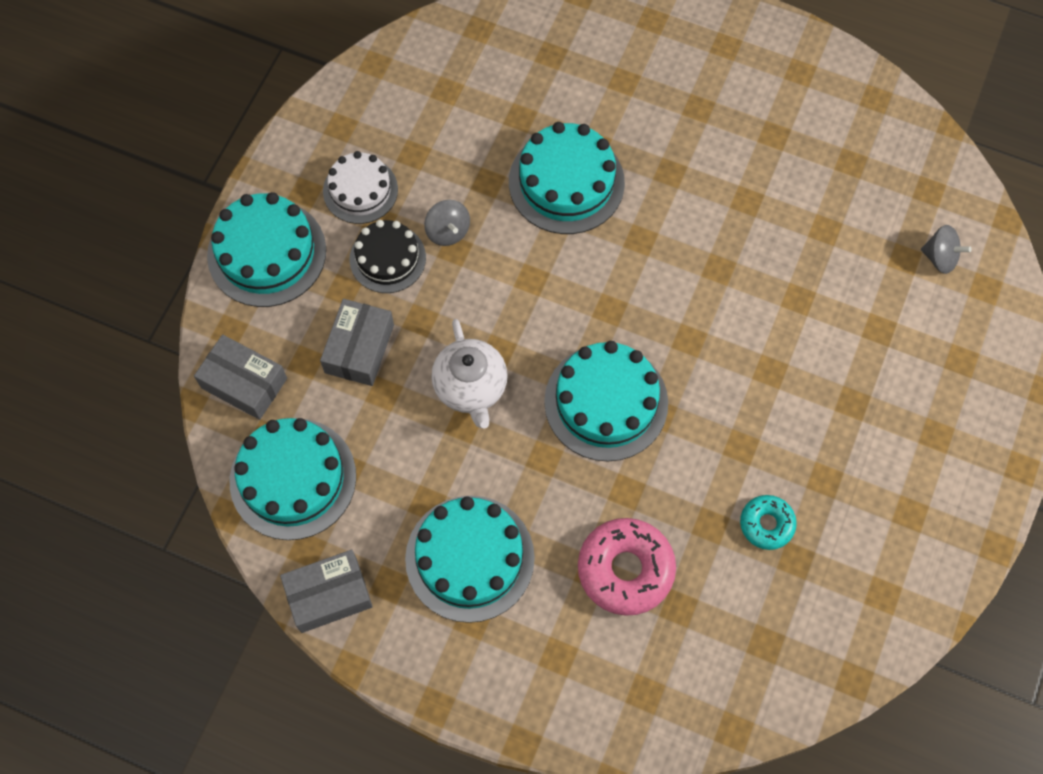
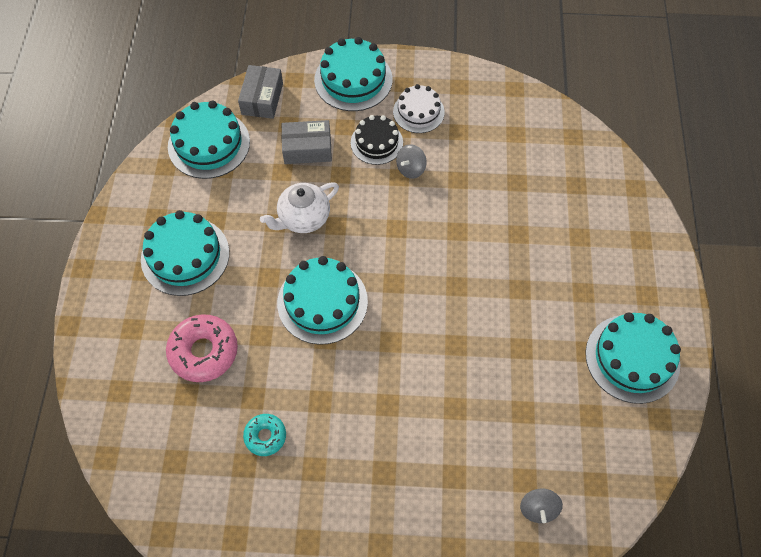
camera: 70 degrees right, 5 degrees down
(329, 595) = (140, 188): grey box -> none
(566, 182) = (480, 226): turquoise cake -> turquoise cake (632, 358)

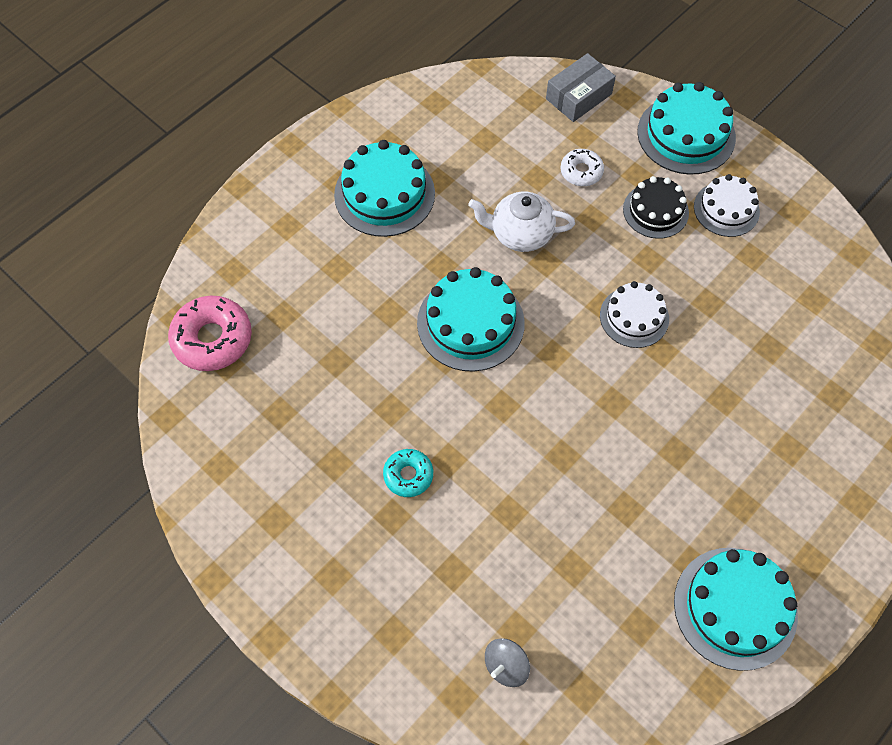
camera: 40 degrees right, 0 degrees up
(204, 351) = (329, 289): pink donut -> pink donut (212, 339)
(209, 144) = (491, 107): turquoise cake -> none
(265, 436) = (318, 402): turquoise donut -> turquoise donut (408, 475)
(307, 148) = (581, 172): grey box -> white donut
(410, 169) = (668, 259): grey spinning top -> none
(422, 221) = (634, 317): none -> white cake

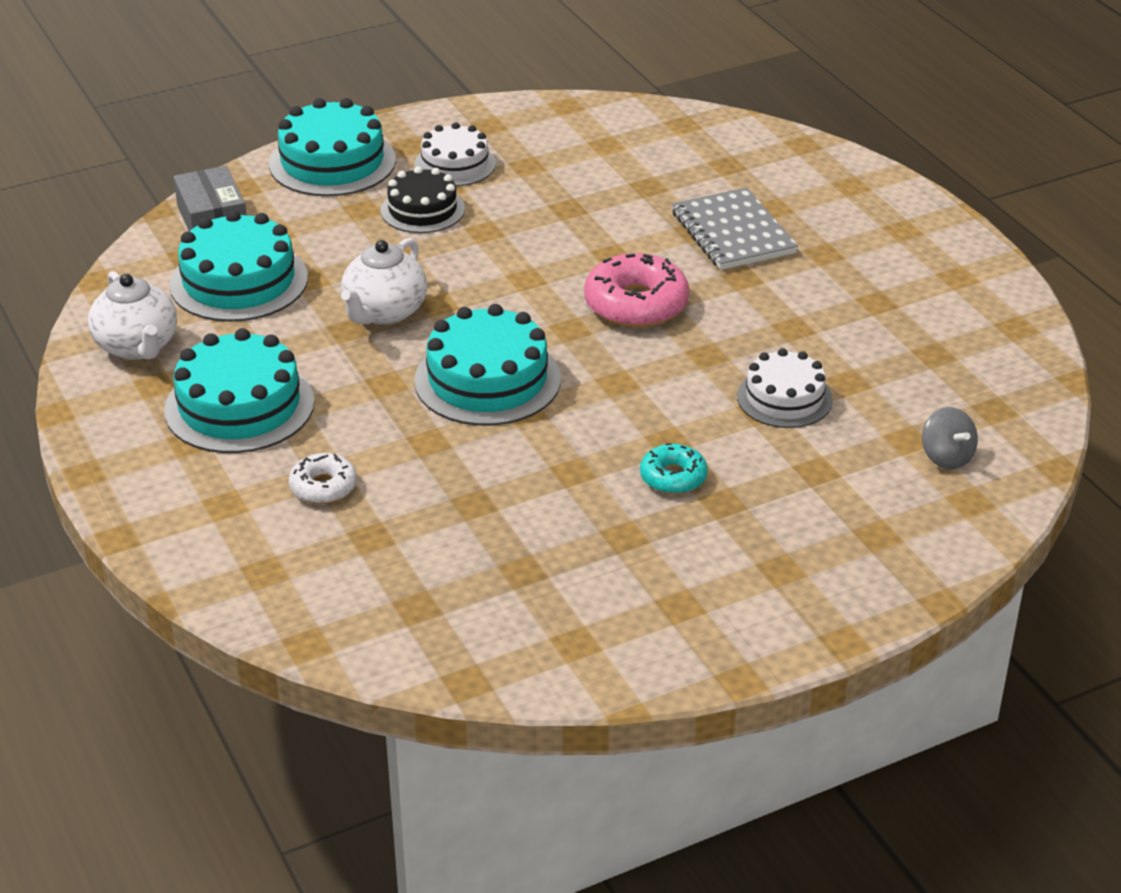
camera: 70 degrees left, 25 degrees down
(212, 339) = (366, 613): pink donut -> pink donut (636, 304)
(422, 117) = (137, 347): none -> white teapot
(581, 172) = (327, 246): white donut -> white donut (323, 487)
(634, 317) = (555, 261): white cake -> white cake (784, 398)
(735, 607) = (936, 288): turquoise cake -> turquoise cake (239, 281)
(736, 428) = (733, 233): none -> grey notebook

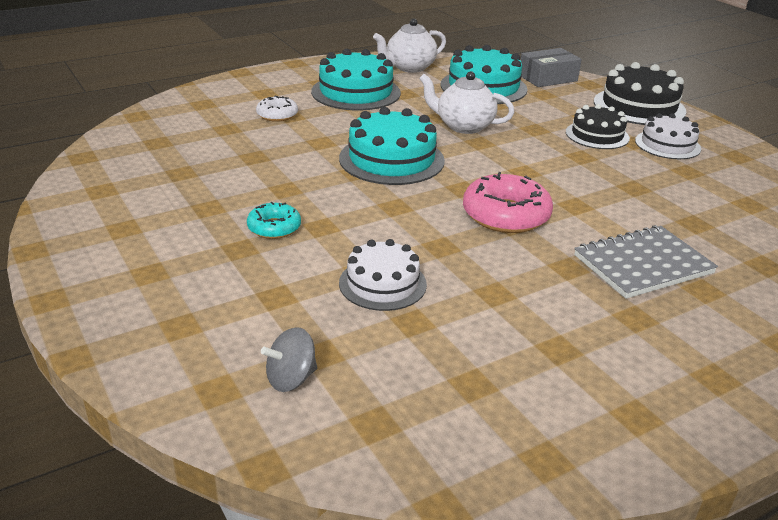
camera: 85 degrees right, 5 degrees down
(332, 162) = (639, 106): turquoise cake -> black cake

